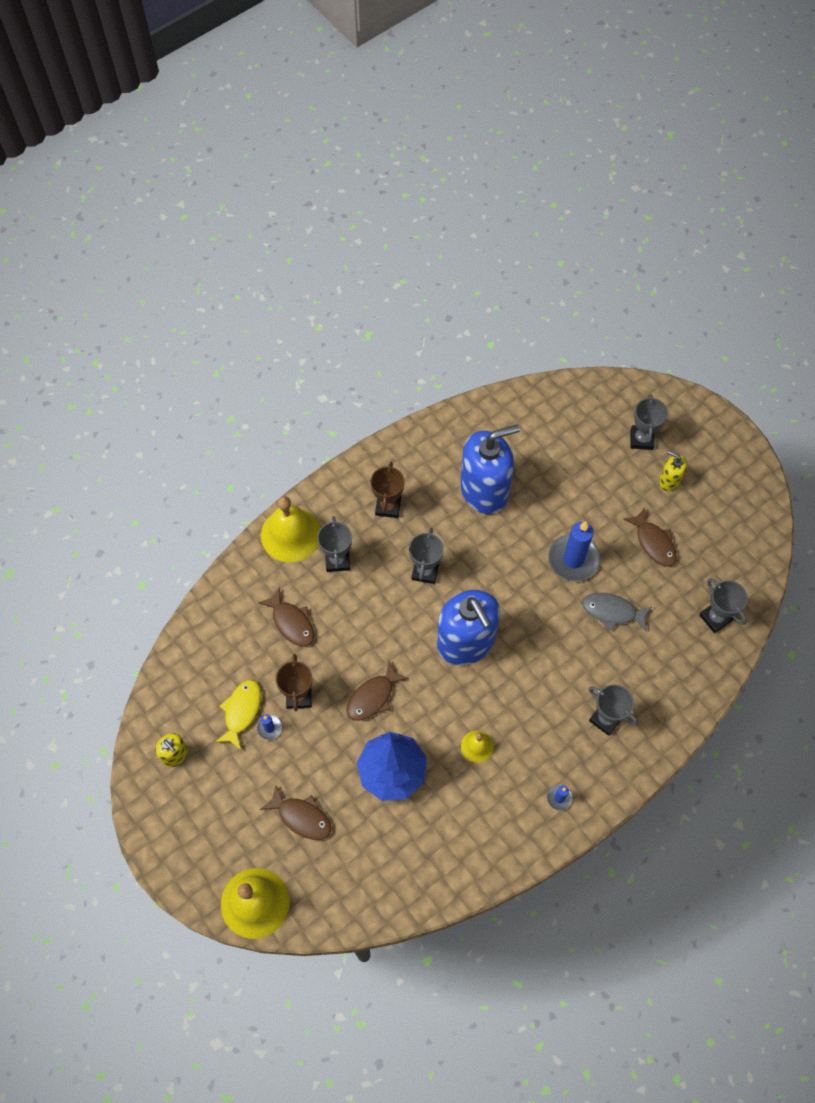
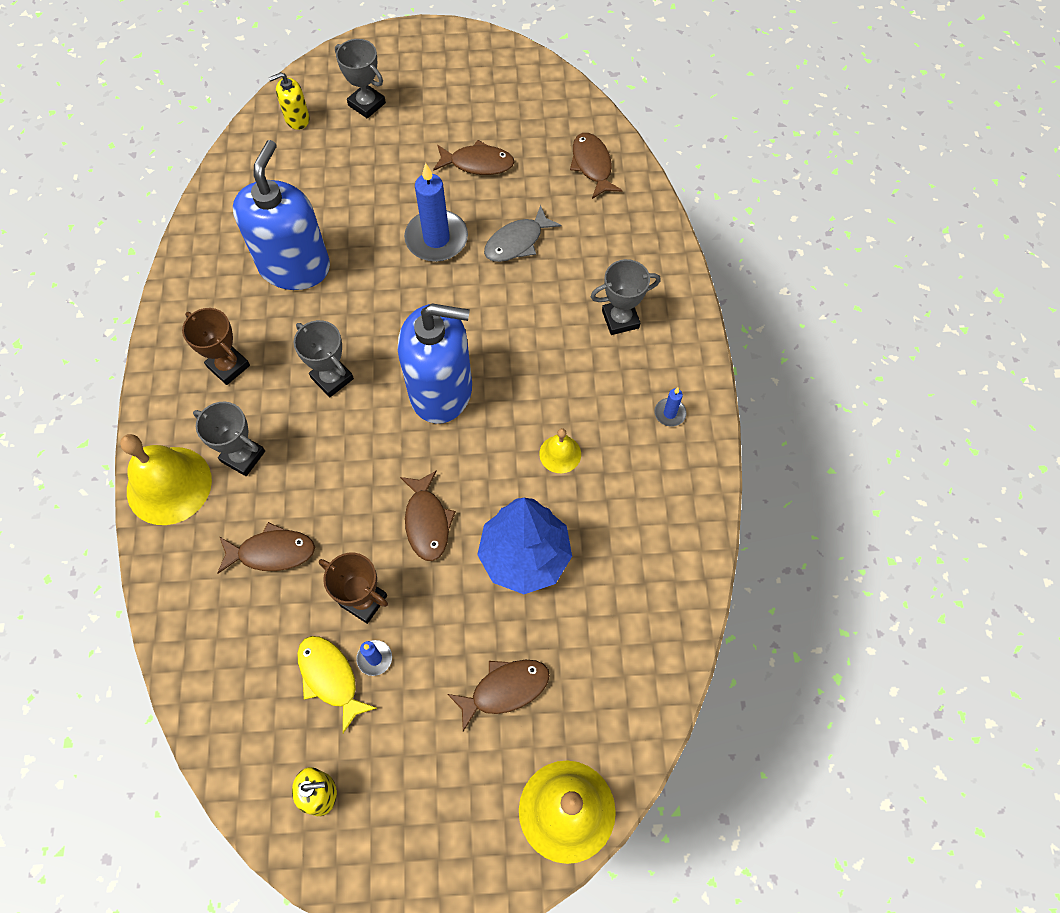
camera: 55 degrees left, 0 degrees up
(669, 480) = (428, 111): yellow soap dispenser -> yellow soap dispenser (297, 119)
(715, 617) = (592, 165): grey trophy -> brown fish

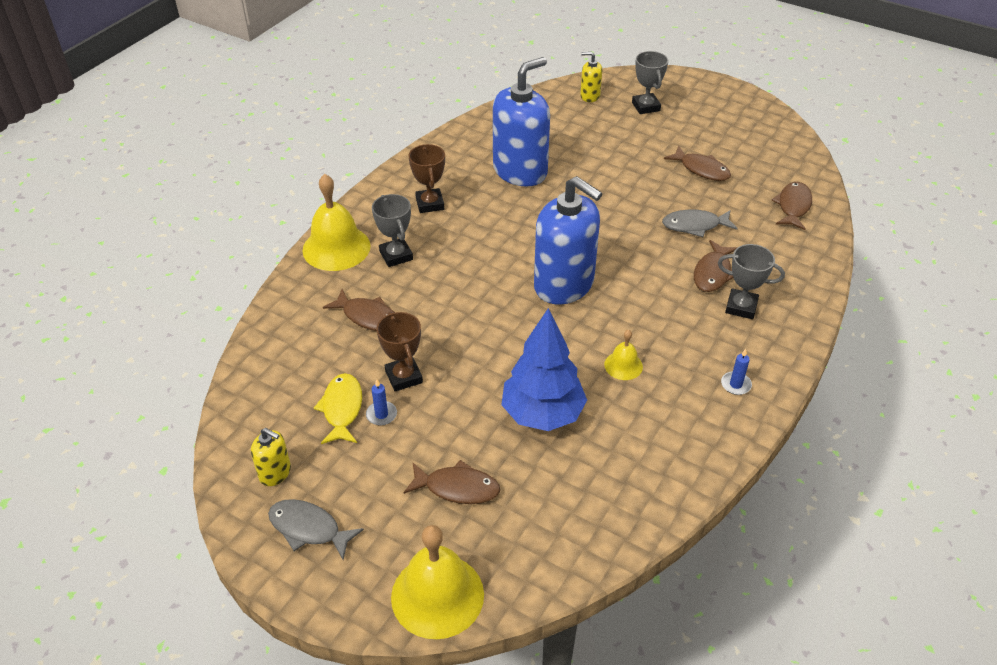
camera: 35 degrees right, 20 degrees down
(332, 378) = (492, 242): grey trophy -> none
(401, 829) = (308, 529): none -> grey fish
(427, 522) = (488, 355): brown fish -> brown fish (713, 273)
(436, 239) = (634, 198): blue candle -> none

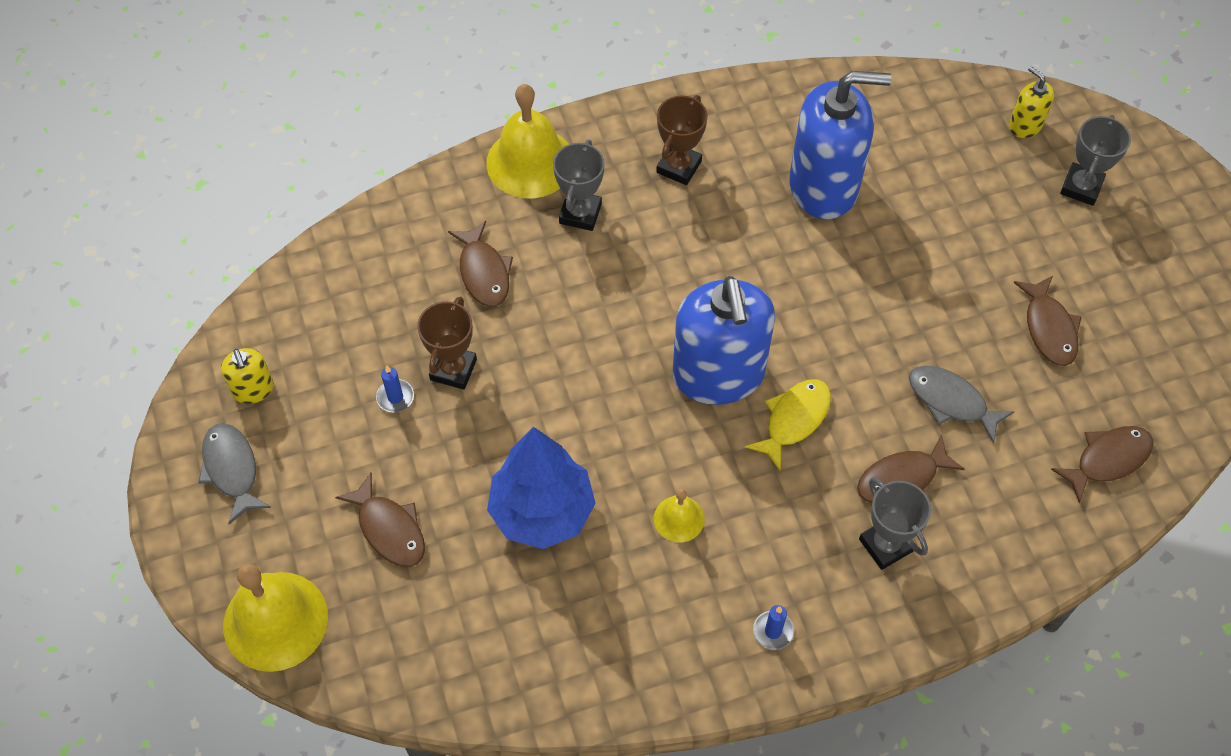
camera: 40 degrees right, 15 degrees up
(342, 408) = (367, 363): yellow fish -> yellow fish (794, 419)

